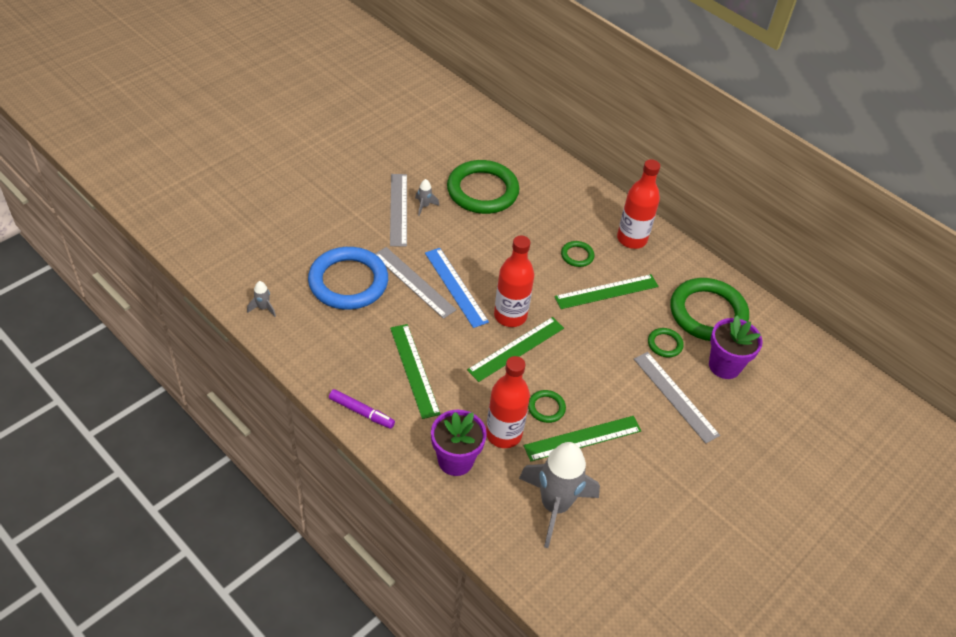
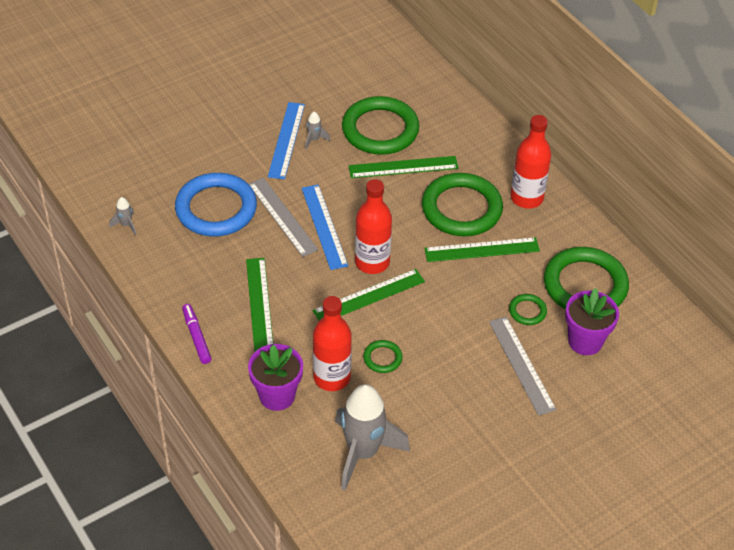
camera: 15 degrees right, 0 degrees up
(361, 412) = (196, 337): purple marker -> purple marker turned 150 degrees counterclockwise
(398, 209) = (286, 140): grey ruler -> blue ruler
(577, 255) = (461, 209): green ring -> green ring, size x2.27
(582, 438) = (411, 392): green ruler -> green ruler (403, 167)

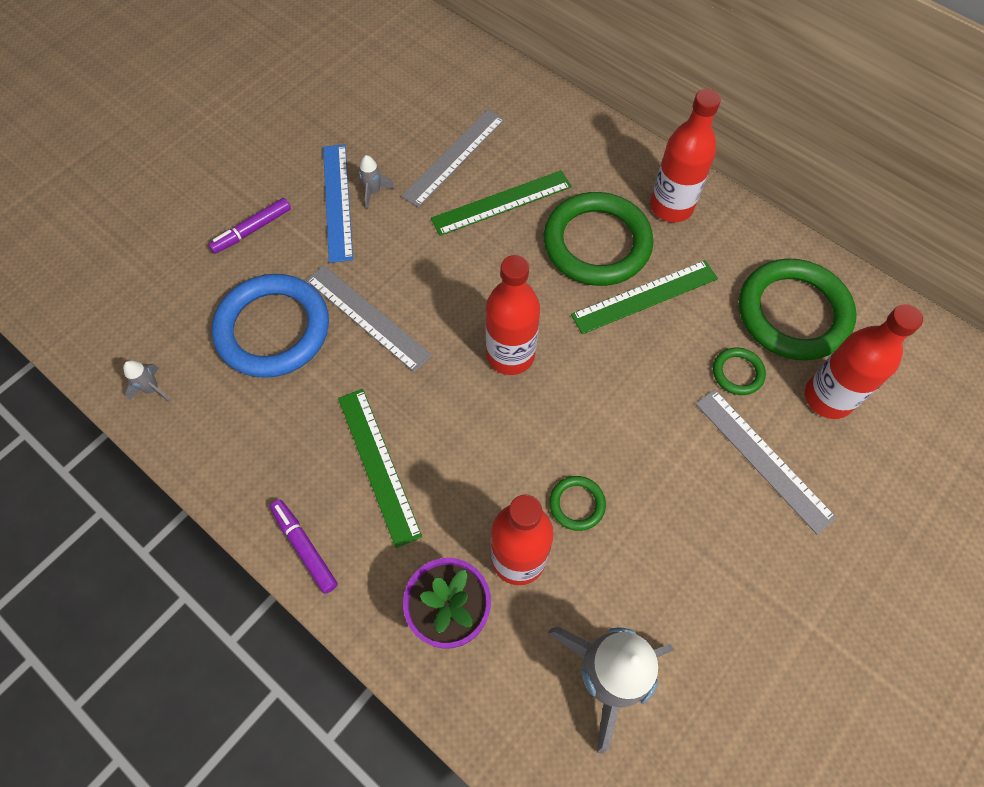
camera: 15 degrees left, 15 degrees up
(221, 144) = (253, 230): none -> purple marker
(324, 226) = (428, 317): blue ruler -> none
(369, 296) = (524, 409): green ruler -> none
(380, 130) = (454, 157): green ring -> grey ruler
(585, 341) = (828, 398): purple flower pot -> red bottle

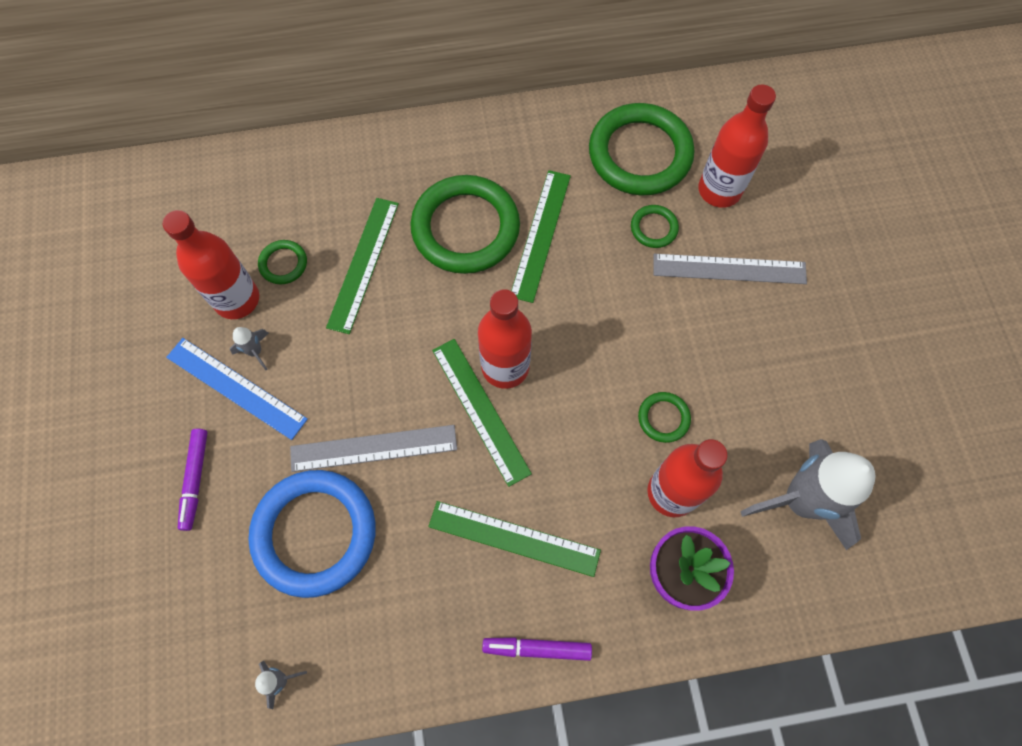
camera: 50 degrees left, 5 degrees up
(454, 157) = (283, 264): grey ruler -> green ring
(460, 364) = (480, 410): none -> green ruler
(671, 207) = (482, 152): red bottle -> red bottle (237, 299)

